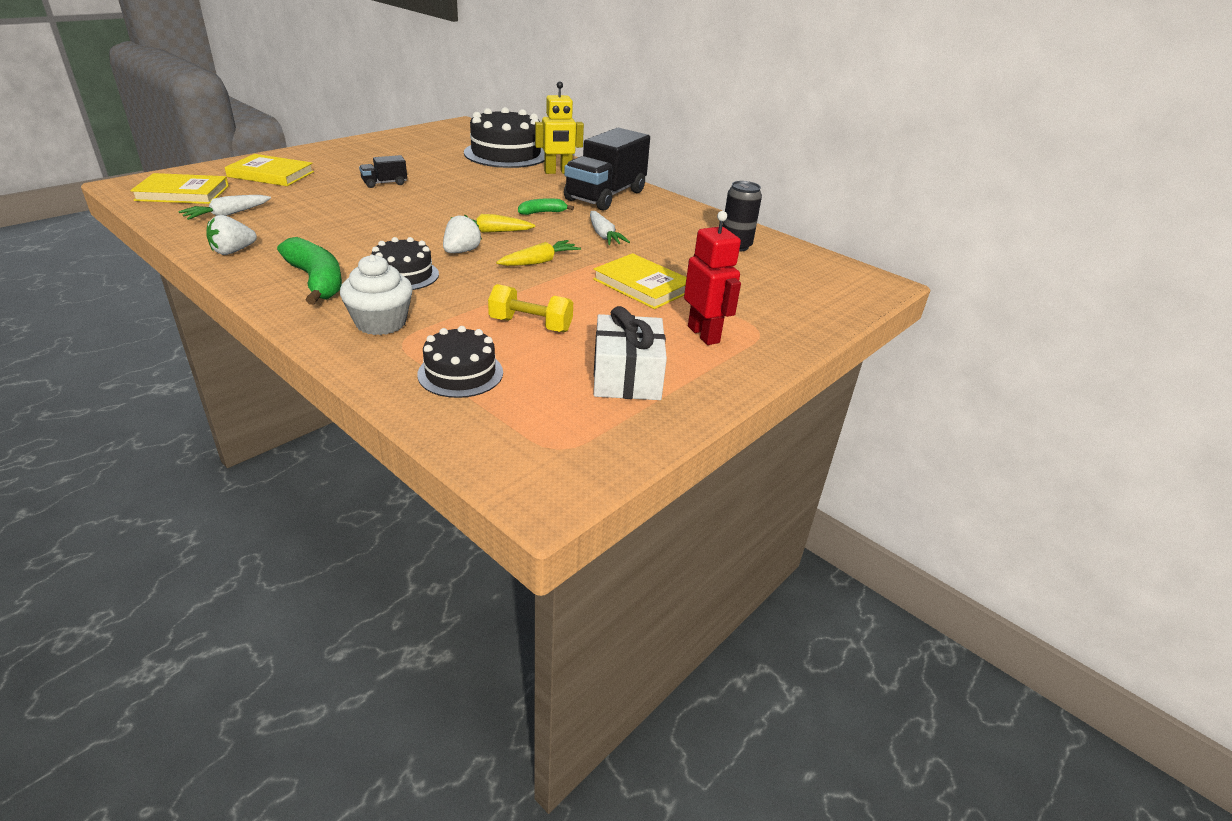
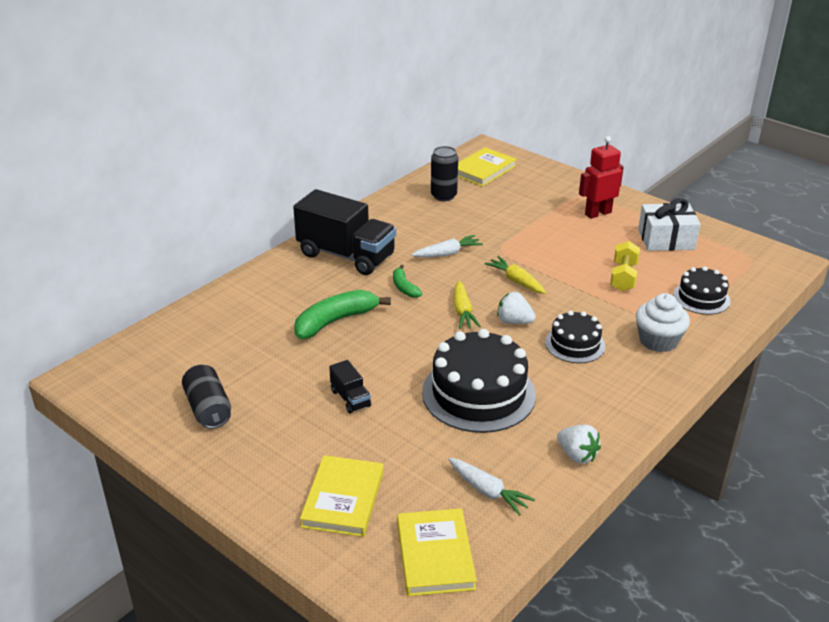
camera: 90 degrees left, 0 degrees up
(316, 281) = (609, 388): green banana -> green banana (335, 321)
(404, 148) = (208, 409): none -> black can
(506, 154) = (219, 326): black cake -> black cake (478, 393)
(558, 172) = (280, 286): yellow robot -> none
(642, 285) = (536, 235): yellow book -> yellow book (483, 170)

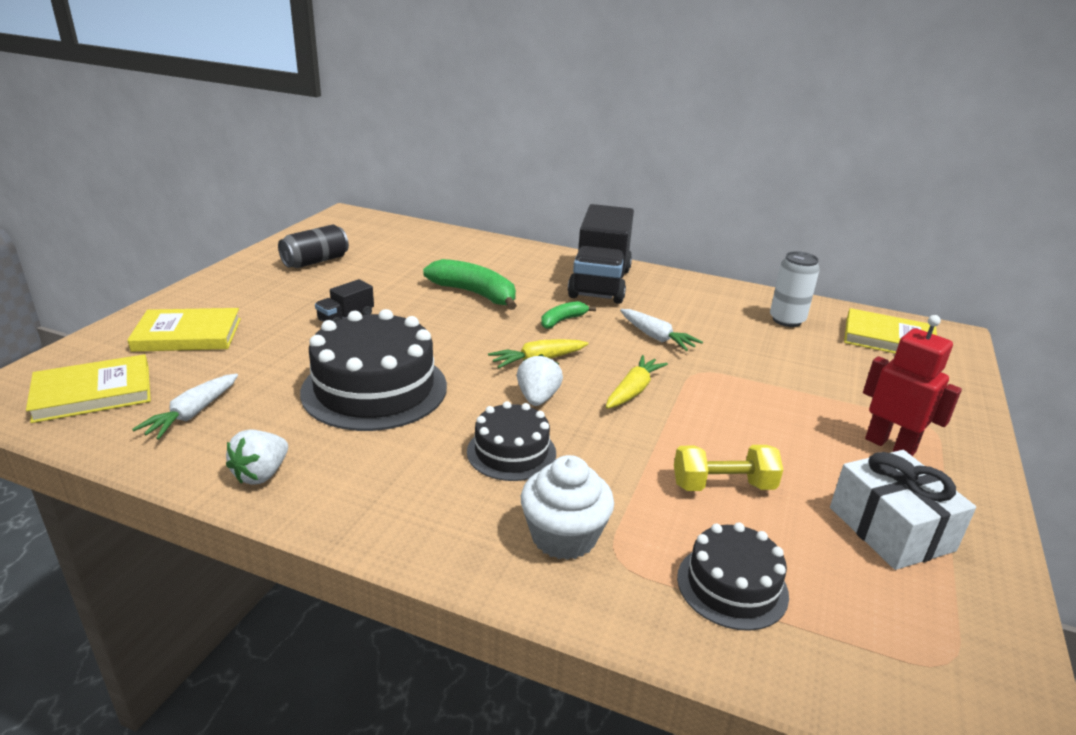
camera: 70 degrees right, 5 degrees down
(443, 196) = (787, 320): black can -> white can

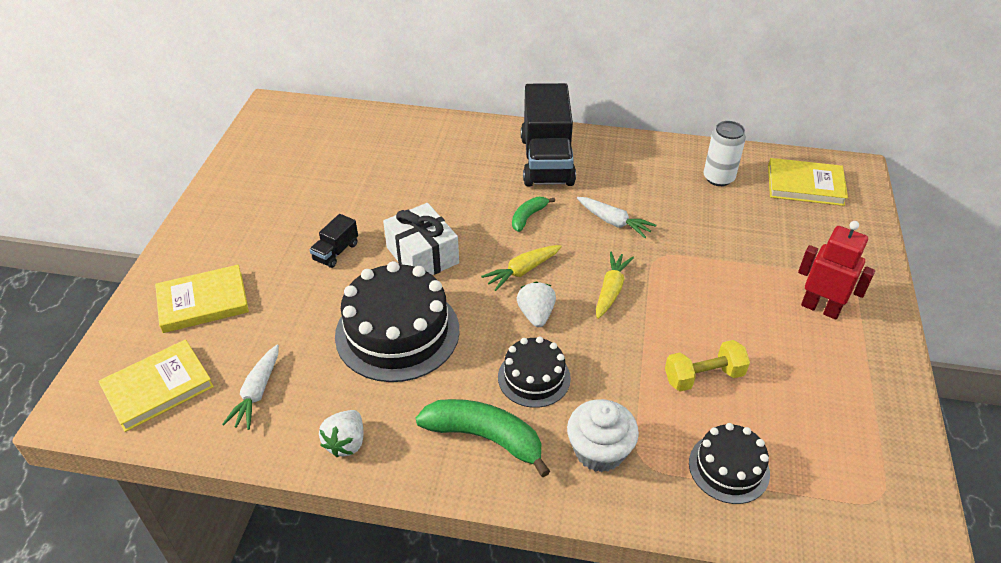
camera: 10 degrees left, 15 degrees up
(315, 261) = (273, 181): black can -> none
(475, 294) = (439, 197): green banana -> green banana (485, 437)
(891, 529) = (830, 391): white gift -> white gift (422, 255)

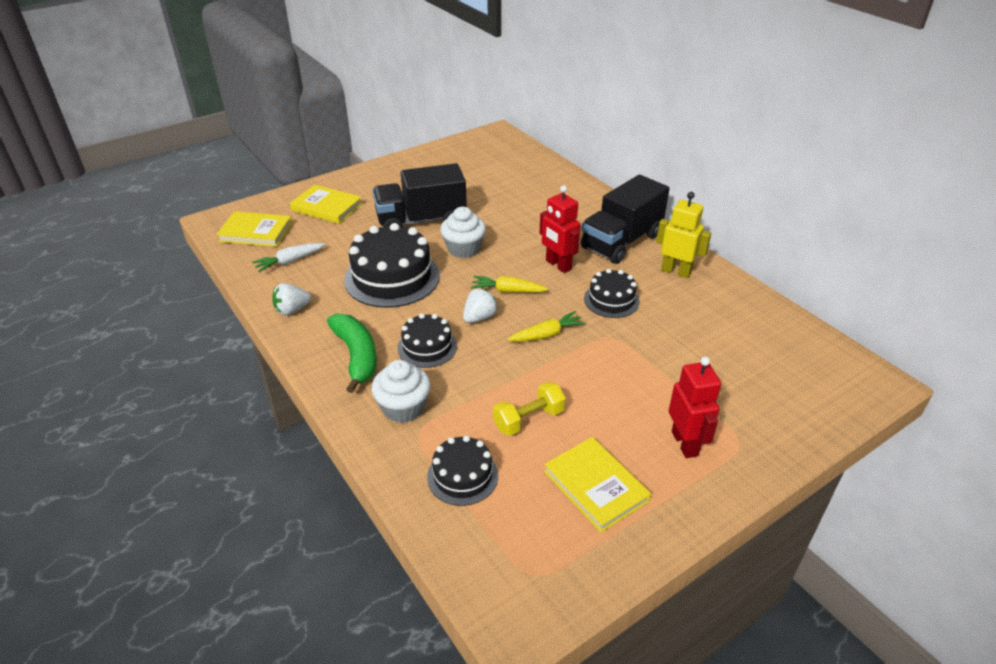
camera: 45 degrees right, 5 degrees down
(336, 252) = (421, 221): black truck -> black truck, size x2.28
(422, 255) = (463, 249): white gift -> white cupcake
(528, 217) = (558, 265): green banana -> red robot
(614, 222) = (611, 300): white carrot -> black cake
(623, 163) = (676, 271): none -> yellow robot
(703, 377) = (529, 419): yellow dumbbell -> yellow dumbbell turned 60 degrees counterclockwise
(718, 178) = (738, 319): white can -> none
(805, 185) = (810, 365): yellow book -> yellow book (596, 486)

